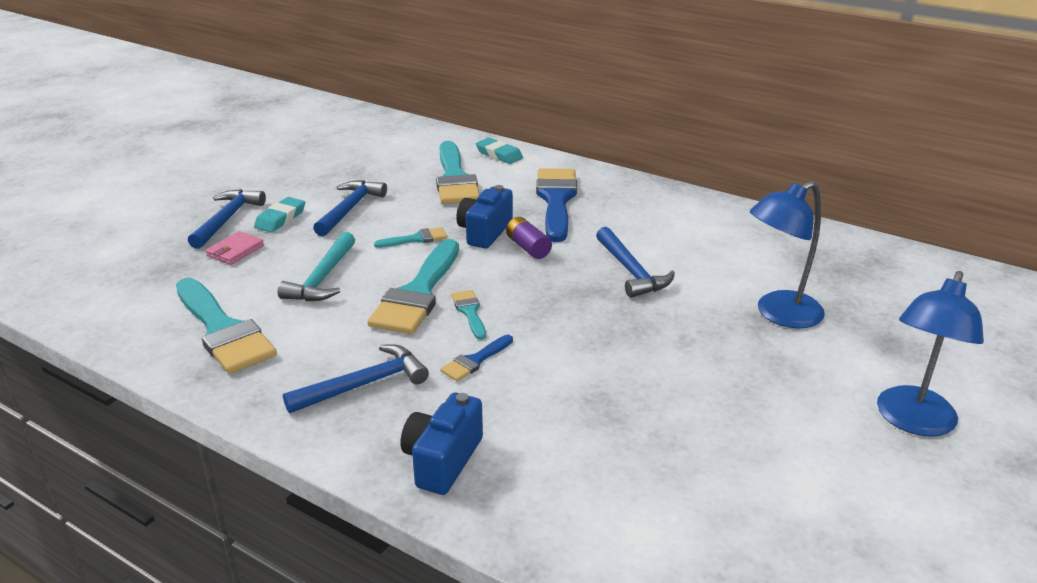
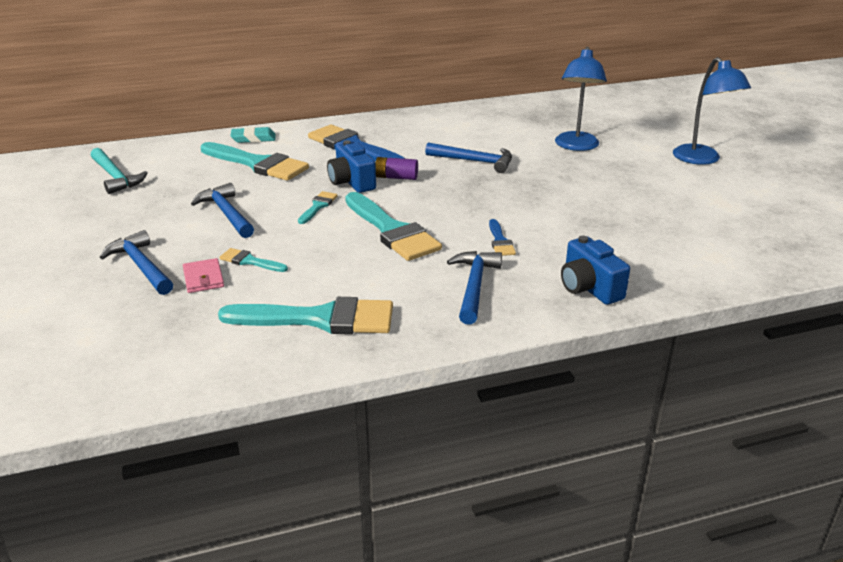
camera: 50 degrees left, 0 degrees up
(280, 219) = (187, 244): turquoise eraser -> none
(323, 278) = (312, 257): turquoise hammer -> turquoise hammer (115, 177)
(469, 312) = (442, 223): turquoise brush -> turquoise brush (250, 261)

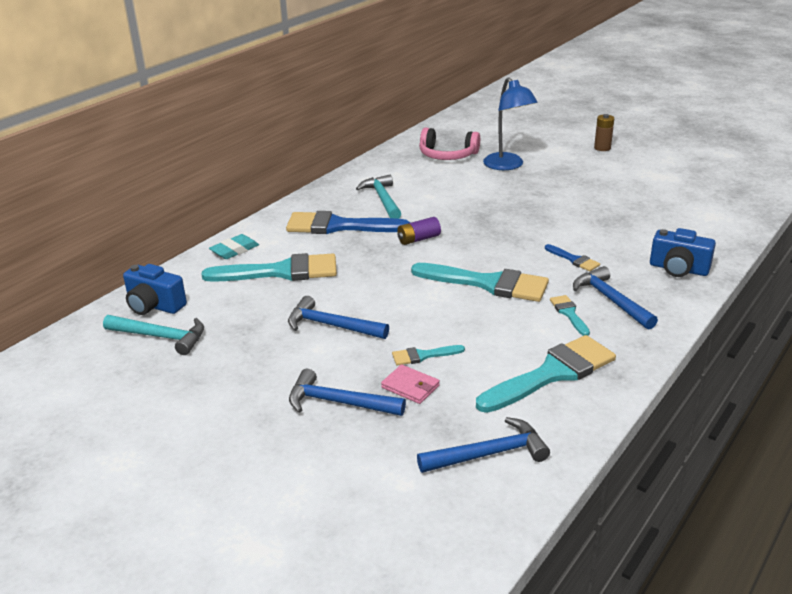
camera: 35 degrees left, 0 degrees up
(318, 206) = (398, 288): turquoise brush -> turquoise brush (569, 313)
(351, 182) = (390, 257): blue camera -> blue camera (154, 306)
(420, 138) = (382, 199): none -> turquoise hammer
(475, 161) = (456, 204): blue hammer -> blue hammer (489, 454)
(535, 122) = (447, 155): none -> pink headphones
(702, 159) = (602, 148): blue lamp -> brown battery

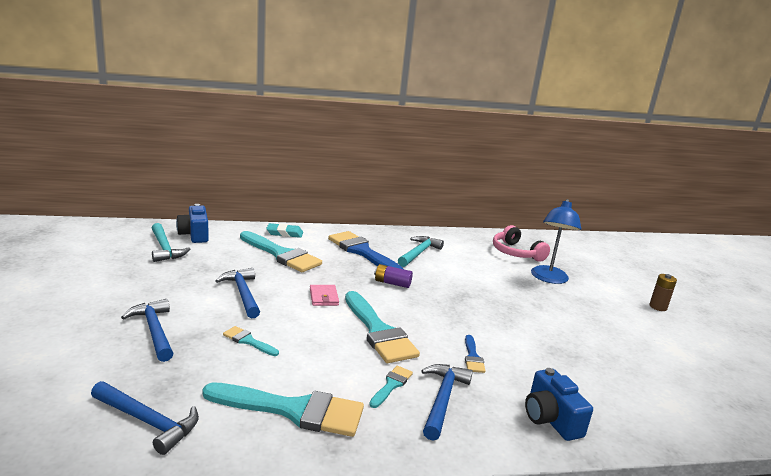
camera: 40 degrees right, 10 degrees down
(410, 387) = (203, 351): pink wallet -> pink wallet (323, 297)

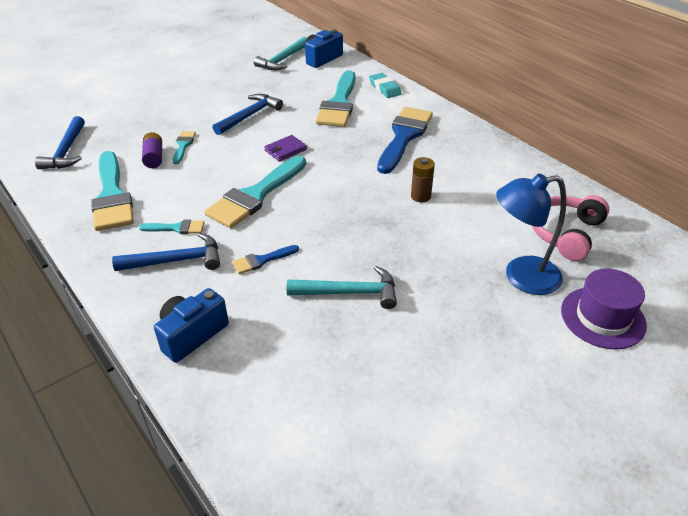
camera: 65 degrees right, 20 degrees up
(154, 330) = (164, 109): blue hammer -> none
(323, 297) = (285, 150): pink wallet -> purple wallet
(392, 283) = (357, 174): purple battery -> purple battery (154, 157)
(419, 253) = (452, 167): turquoise hammer -> turquoise hammer (349, 292)
(593, 274) = (602, 317): none -> purple hat
(658, 307) = (574, 404): brown battery -> brown battery (420, 196)

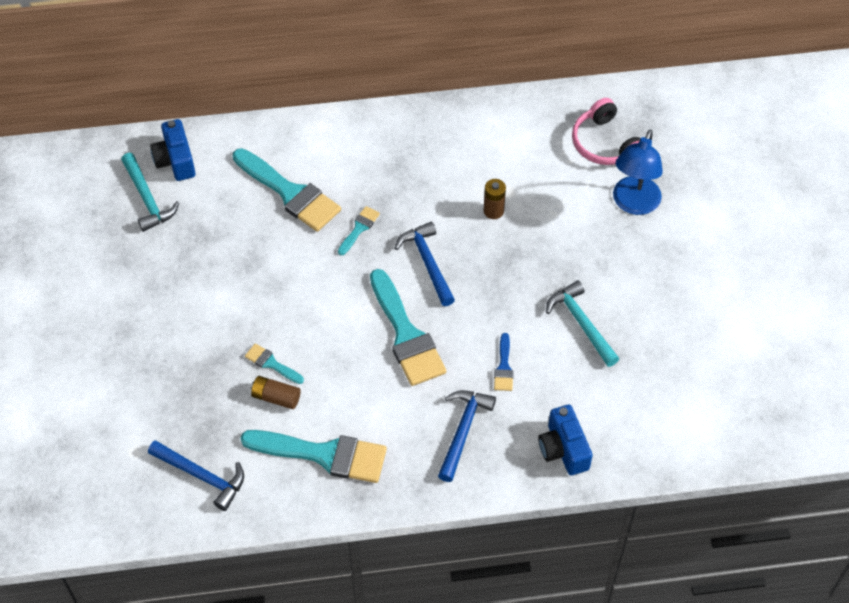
camera: 60 degrees left, 15 degrees up
(154, 157) = (276, 397): purple battery -> brown battery
(177, 228) = (415, 415): turquoise brush -> turquoise brush (359, 228)
(249, 116) = (254, 282): blue hammer -> blue hammer (427, 262)
(285, 150) = (345, 278): purple wallet -> none
(349, 292) = (581, 323): turquoise hammer -> turquoise hammer turned 60 degrees counterclockwise
(384, 88) = (289, 138): turquoise eraser -> none
(404, 136) = (392, 172): blue brush -> none
(602, 317) = (701, 184): purple hat -> none

